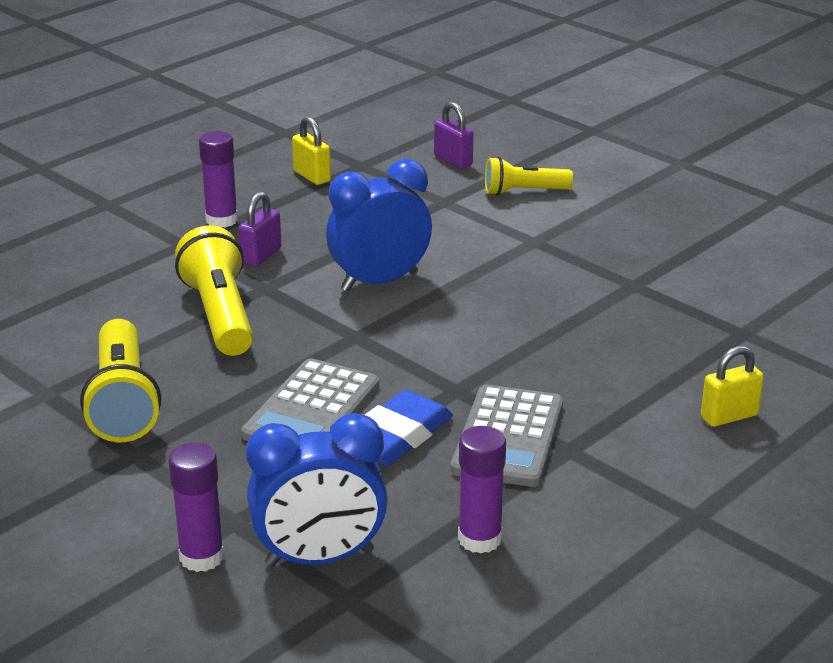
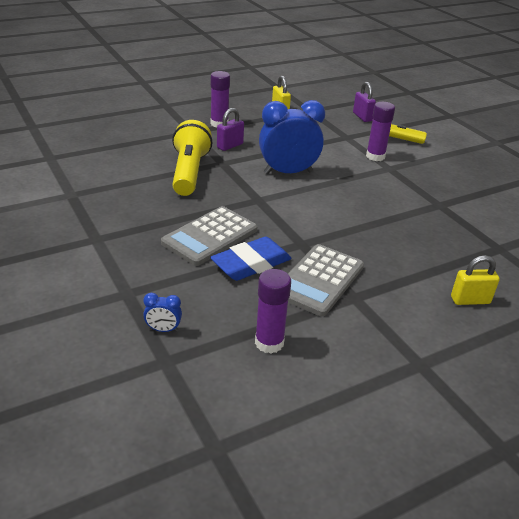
camera: 15 degrees right, 5 degrees up
(123, 402) = (108, 208): yellow flashlight -> none
(201, 557) = (94, 310): purple glue stick -> purple glue stick (375, 156)
(320, 558) = (163, 329): blue clock -> blue clock, size x0.42

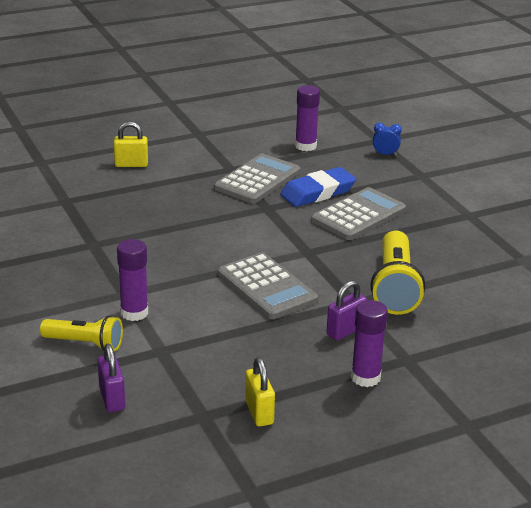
camera: 175 degrees left, 5 degrees down
(288, 172) = (266, 287): blue clock -> grey calculator

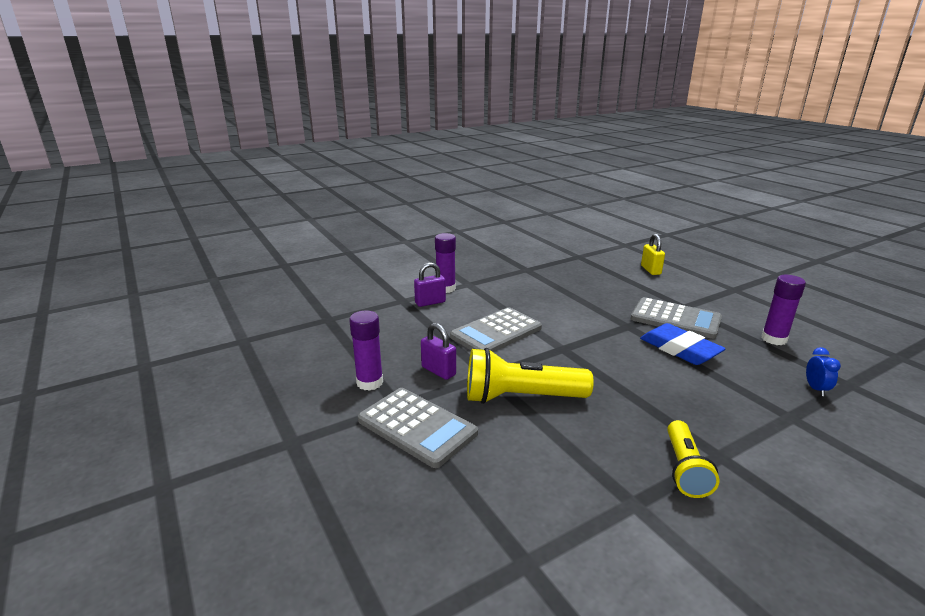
camera: 85 degrees right, 5 degrees down
(85, 344) = (408, 278): yellow flashlight -> yellow flashlight (684, 469)
(112, 398) = (350, 290): purple padlock -> purple padlock (430, 302)
(259, 412) = (328, 338): yellow padlock -> none
(358, 215) = (652, 373): grey calculator -> grey calculator (417, 427)

